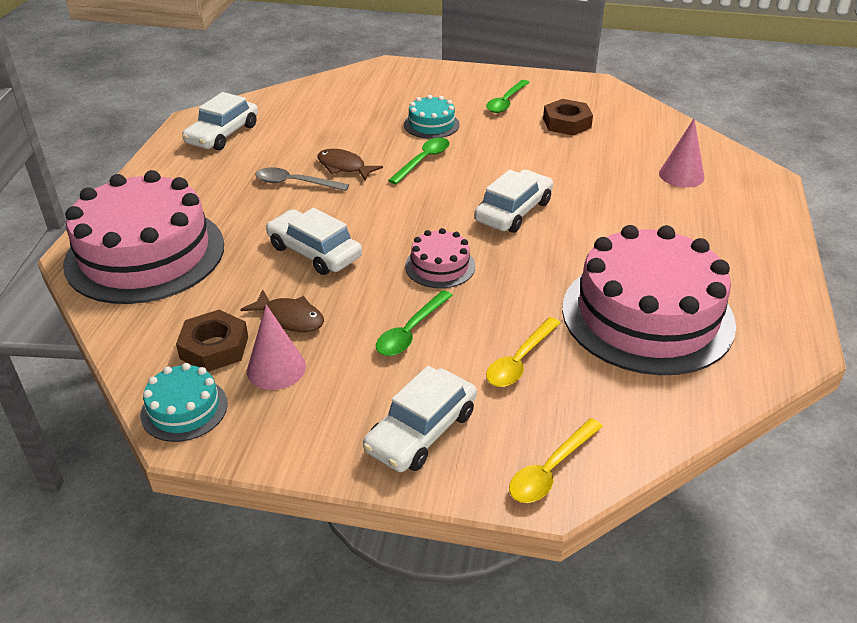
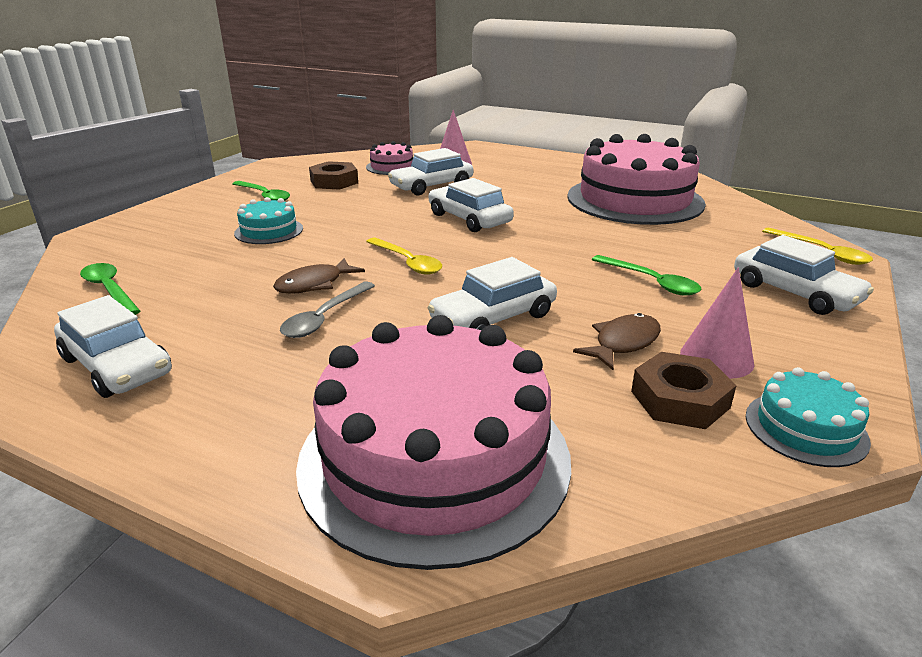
camera: 75 degrees left, 10 degrees down
(423, 160) = (342, 243): green spoon -> green spoon (110, 290)
(440, 266) = (546, 258): pink cake -> pink cake (392, 167)
(520, 360) = (692, 245): yellow spoon -> yellow spoon (407, 262)
(594, 175) = (431, 186): none -> white car

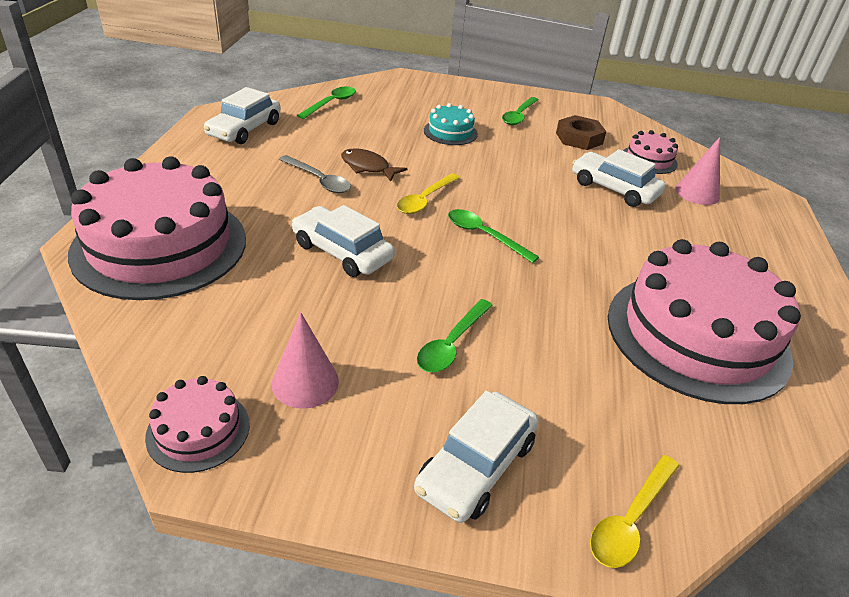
camera: 70 degrees right, 10 degrees up
(325, 318) = (319, 180): grey spoon -> grey spoon turned 150 degrees counterclockwise
(469, 219) = (542, 220): white car -> none
(486, 245) = (484, 236): none -> green spoon
(623, 343) = (318, 324): brown fish -> none
(680, 399) = (234, 355): brown nut -> none
(805, 428) = (198, 430): turquoise cake -> pink cake

